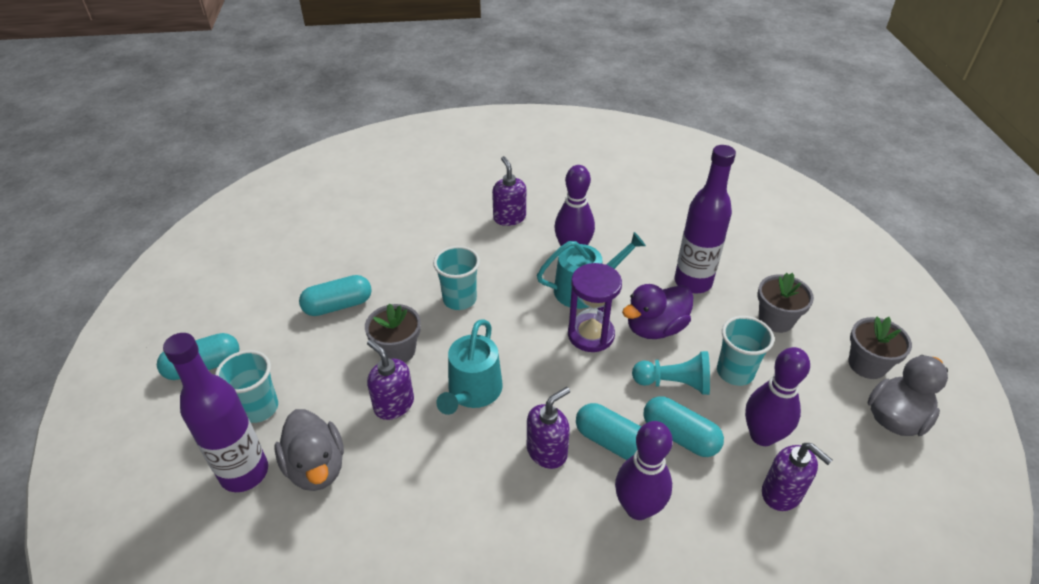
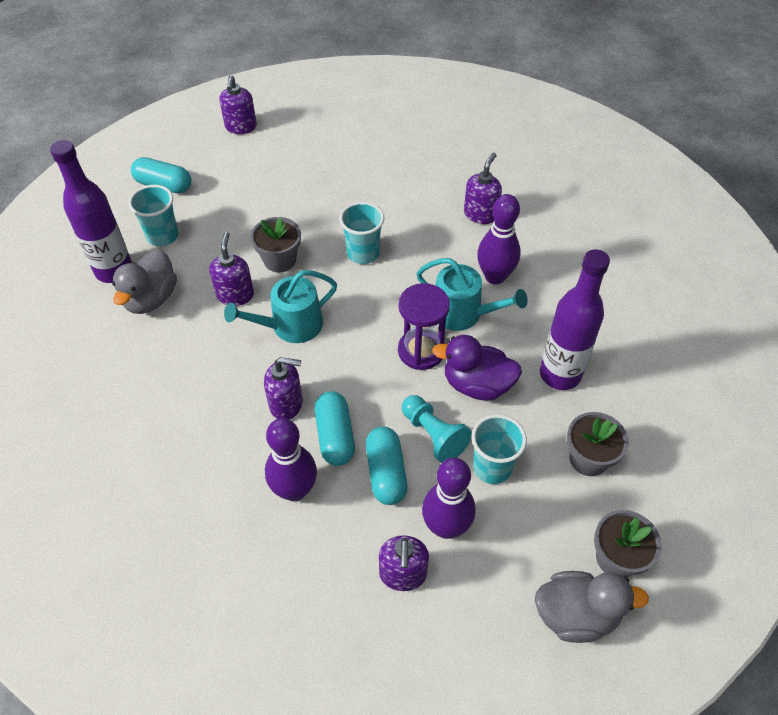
camera: 45 degrees right, 10 degrees up
(224, 274) = (241, 127): none -> purple soap dispenser
(338, 305) = (281, 200): turquoise capsule -> none

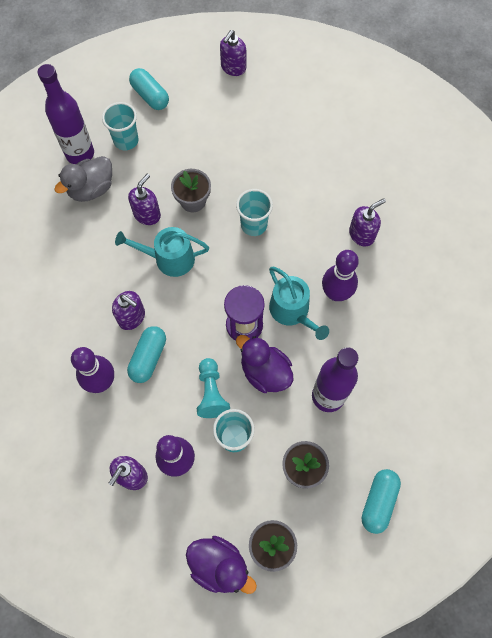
camera: 30 degrees right, 15 degrees up
(386, 472) = (164, 402): turquoise capsule -> turquoise capsule (378, 502)
(576, 614) = (219, 565): grey duck -> purple duck

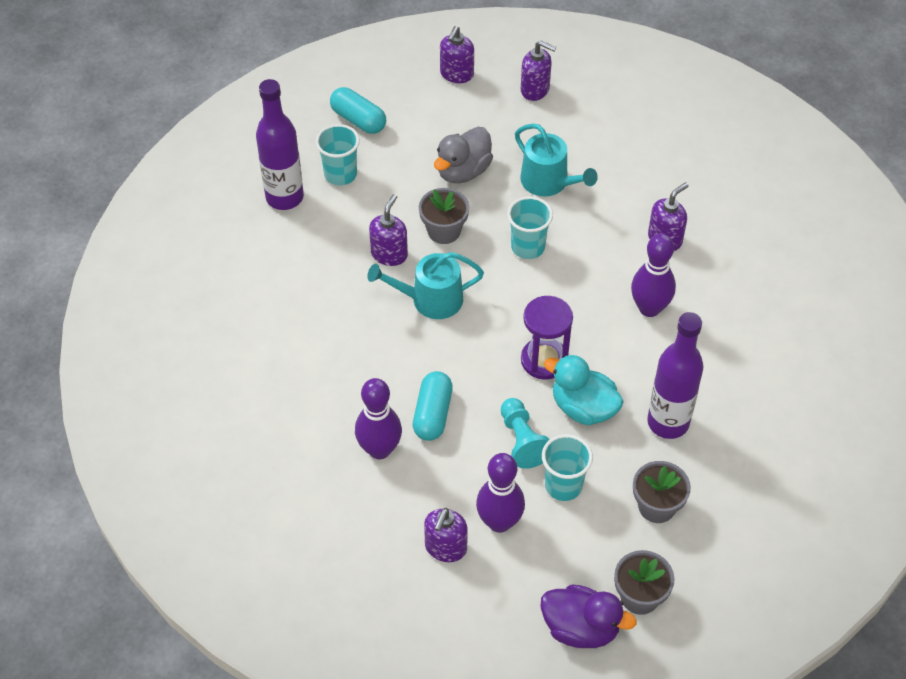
camera: 10 degrees left, 15 degrees down
(91, 189) = (310, 235): grey duck -> grey duck (463, 171)
(132, 317) = (400, 372): purple soap dispenser -> purple soap dispenser (535, 90)
(265, 372) = (583, 408): purple duck -> turquoise duck
(292, 311) = (600, 336): turquoise watering can -> turquoise watering can (549, 182)
(378, 502) = (758, 527): turquoise capsule -> none

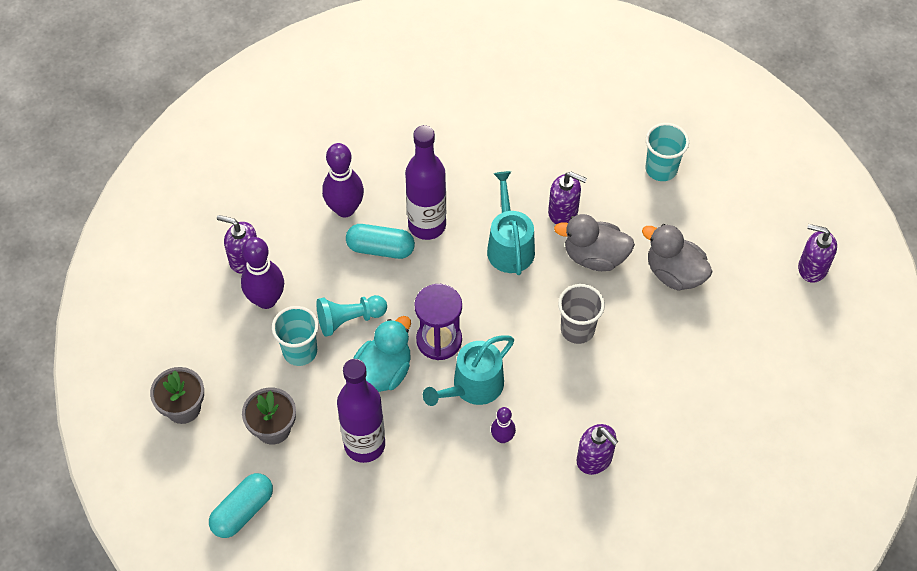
camera: 90 degrees right, 5 degrees up
(284, 197) = (628, 126): purple bottle -> purple bottle (427, 225)
(358, 120) = (735, 182): turquoise capsule -> turquoise capsule (243, 511)
(444, 231) = (594, 257): grey flower pot -> grey duck
(528, 247) = (577, 329): turquoise cup -> grey cup
(535, 90) = (799, 342): purple soap dispenser -> none
(549, 182) = (665, 351): turquoise watering can -> turquoise watering can (473, 386)
(580, 628) = (158, 359): purple duck -> none
(649, 308) = (502, 437): purple bowling pin -> purple bowling pin, size x0.55

